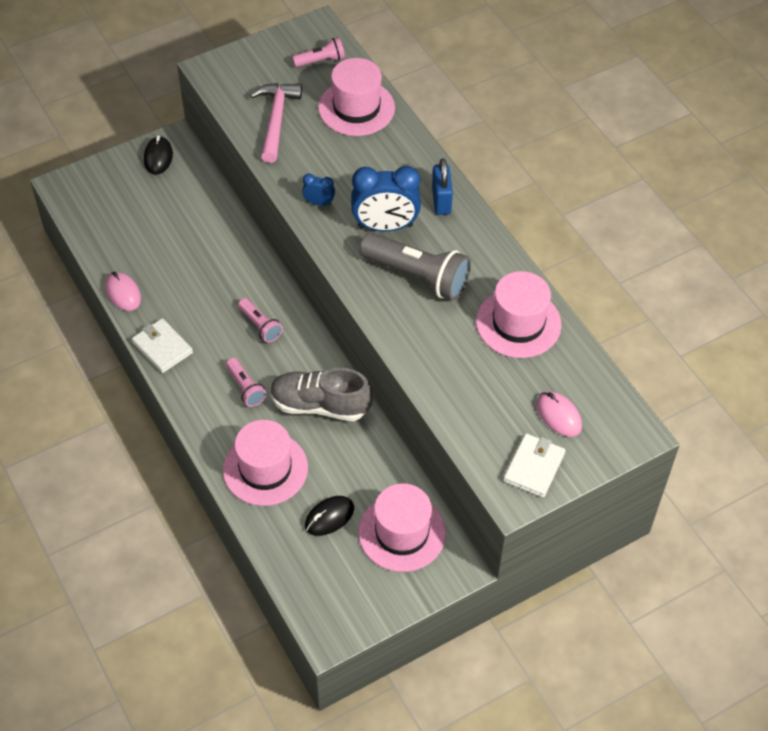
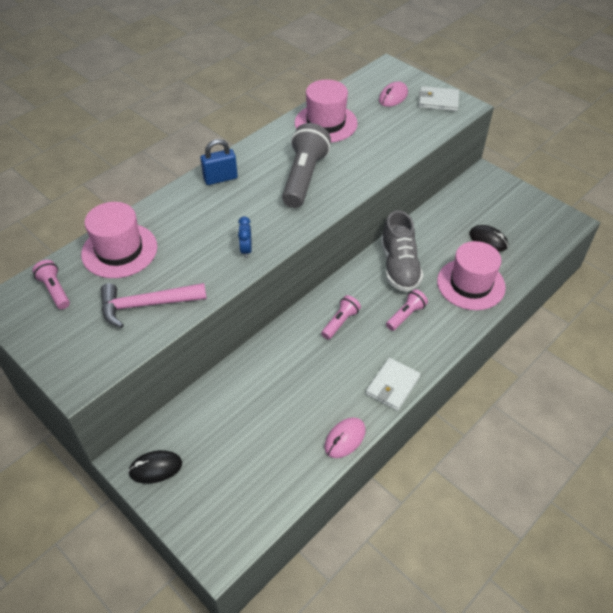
camera: 105 degrees left, 5 degrees down
(385, 226) = (259, 204): blue clock -> none
(402, 532) = (477, 203): pink hat -> none

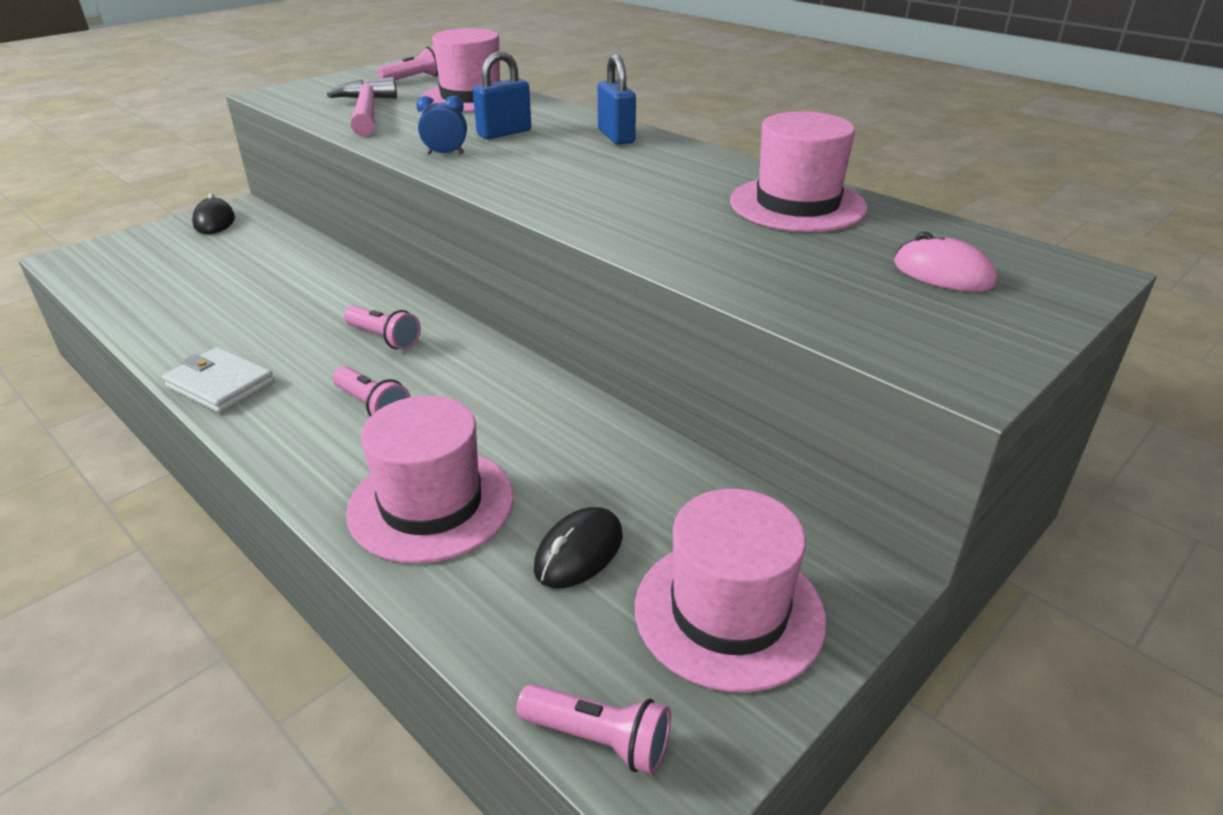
camera: 90 degrees right, 15 degrees down
(207, 227) = (504, 133): none -> blue padlock
(304, 177) = (619, 187): grey flashlight -> none
(345, 439) = (153, 338): pink mouse -> none
(399, 266) = (507, 406): grey shoe -> none
(438, 101) = (962, 333): white wallet -> none
(506, 205) = (729, 612): none -> pink hat
(561, 234) = (598, 739): none -> pink flashlight

